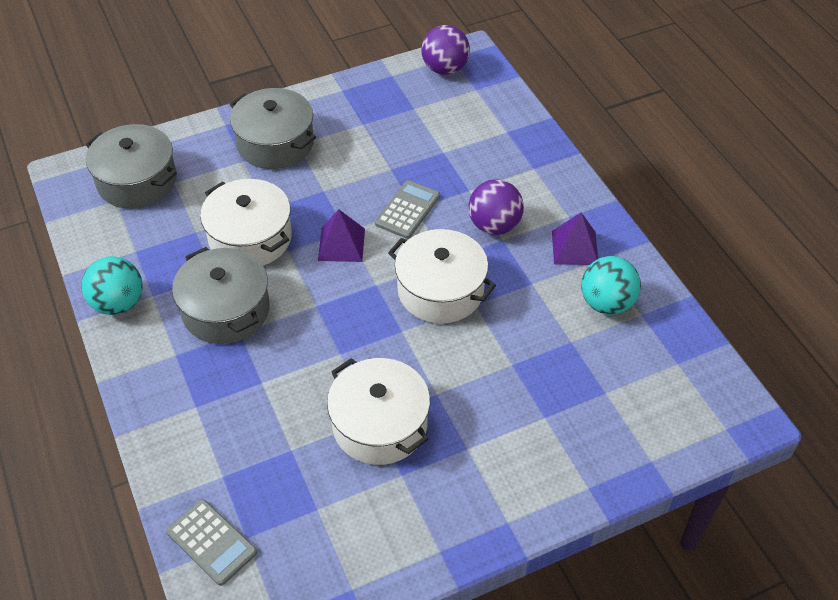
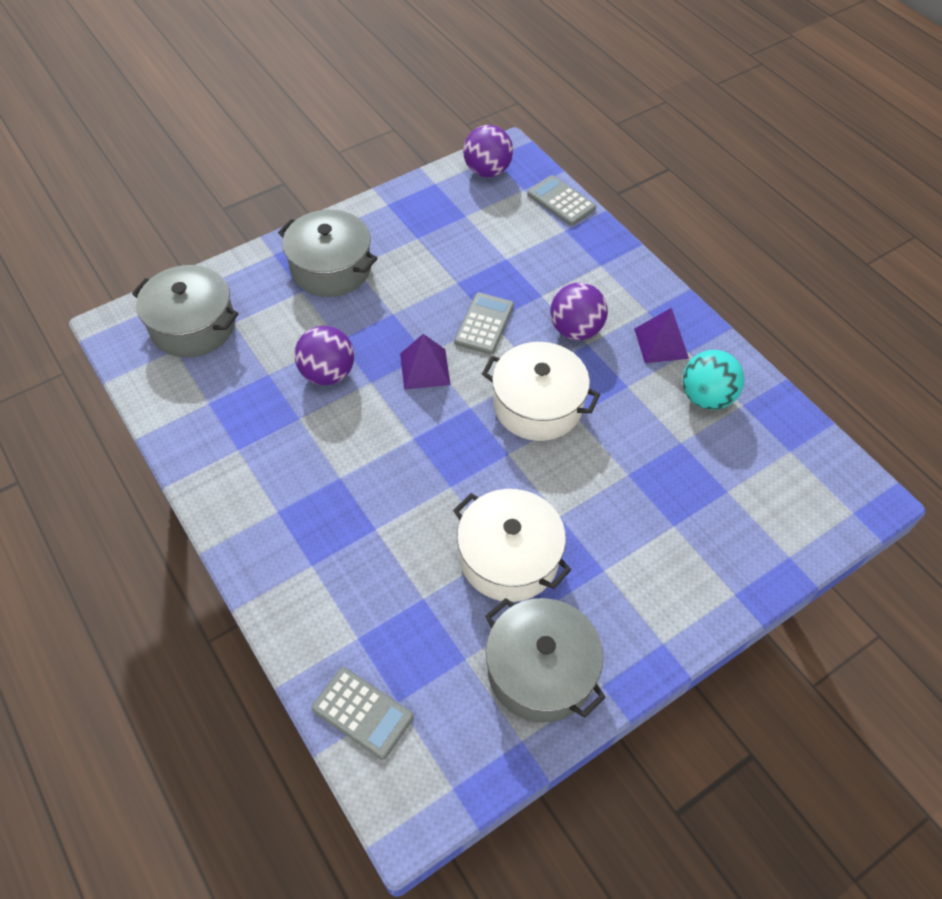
camera: 10 degrees left, 5 degrees up
(118, 303) = (203, 463): turquoise ball -> none
(226, 310) = (320, 455): grey pot -> grey pot (540, 670)
(250, 238) = (328, 373): white pot -> purple ball
(509, 104) = (561, 201): none -> grey calculator

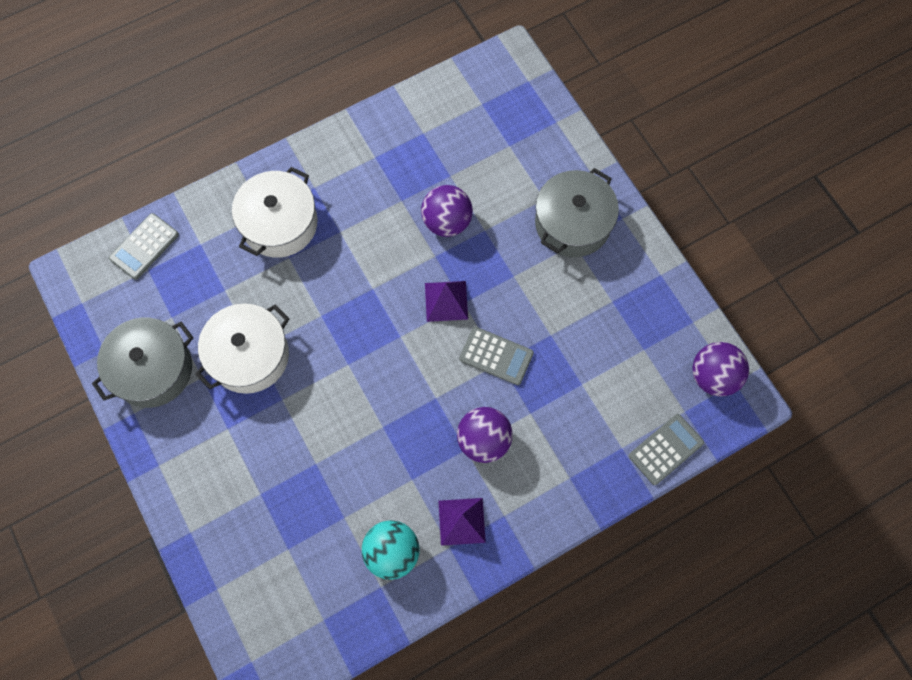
camera: 95 degrees right, 15 degrees up
(193, 326) = (507, 115): grey pot -> none
(537, 405) = (397, 394): white pot -> white pot (279, 223)

